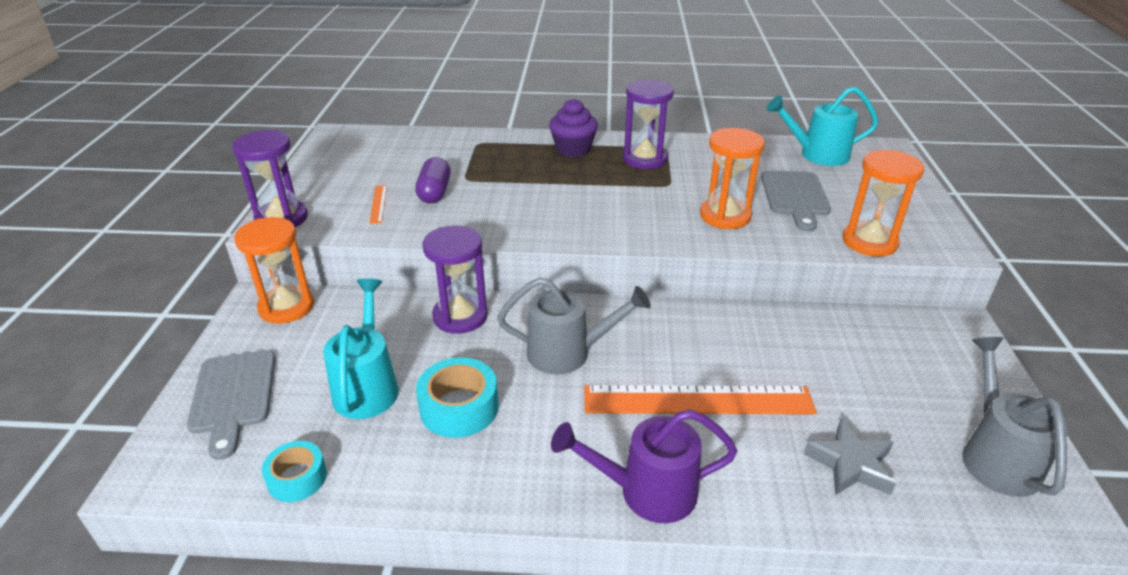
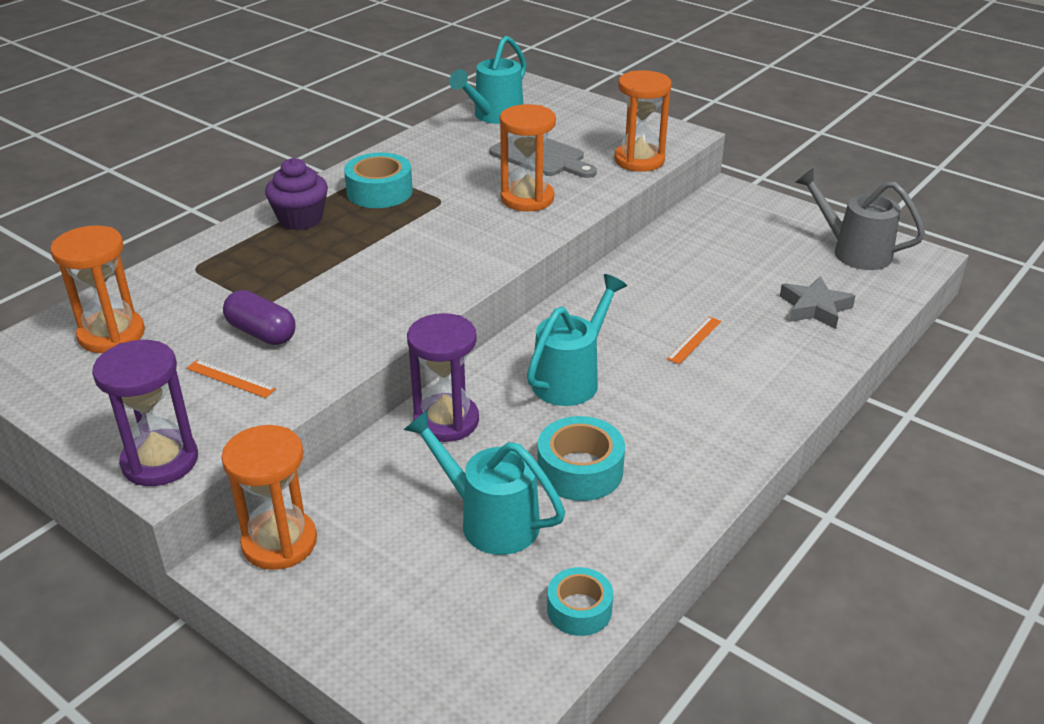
camera: 55 degrees left, 0 degrees up
(233, 396) = (403, 629): grey cutting board -> none
(386, 151) = (112, 334): none -> orange hourglass
(568, 353) = (571, 378): grey watering can -> turquoise watering can
(644, 159) = (379, 192): purple hourglass -> turquoise tape
(646, 491) = (765, 409): purple watering can -> none
(697, 400) = (694, 340): orange ruler -> orange ruler, size x0.41

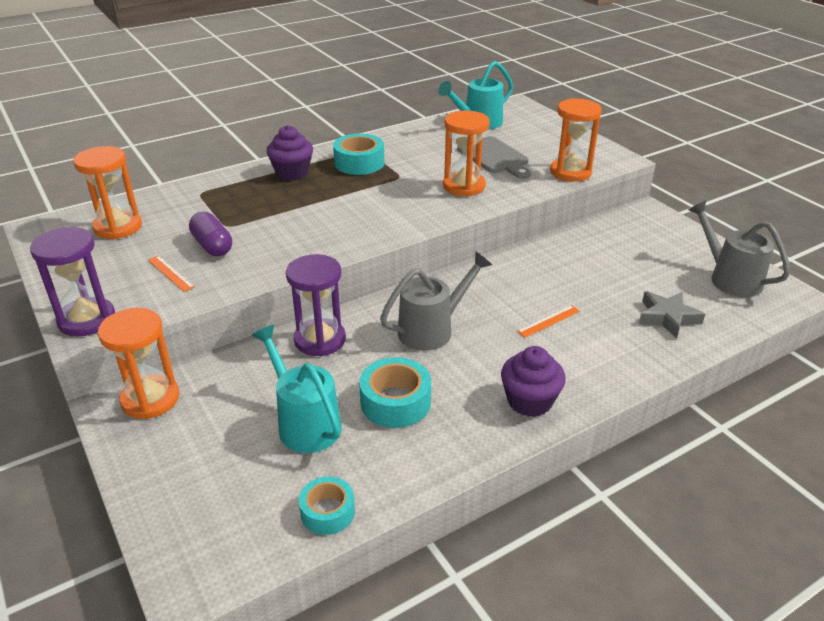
camera: 20 degrees right, 0 degrees up
(571, 378) = (432, 329): turquoise watering can -> grey watering can
(724, 433) = (529, 401): none -> purple cupcake

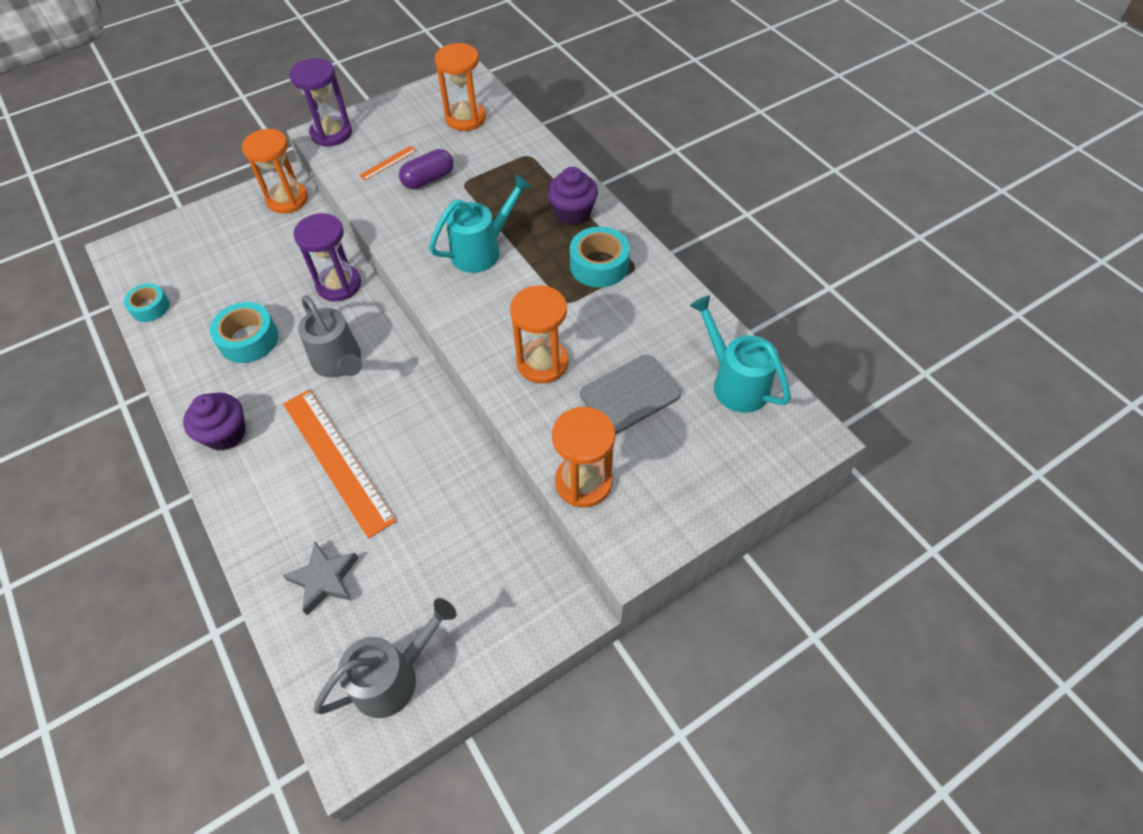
camera: 90 degrees right, 20 degrees up
(304, 422) = (240, 286): turquoise watering can -> turquoise watering can (482, 250)
(549, 321) = (337, 460): orange ruler -> orange ruler, size x2.45

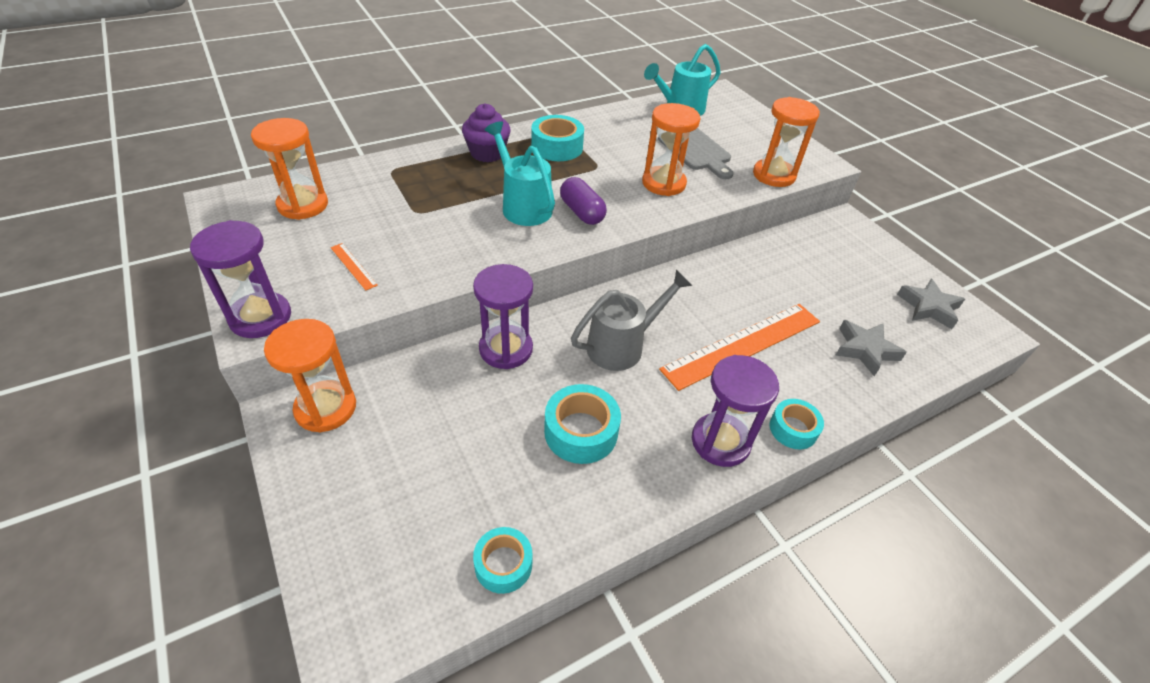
camera: 90 degrees left, 10 degrees down
(225, 434) = (720, 441): purple cupcake -> purple hourglass
(231, 492) = (793, 429): none -> turquoise tape
(394, 676) = (928, 307): grey watering can -> grey star
(428, 179) = (399, 236): purple capsule -> purple capsule (582, 212)

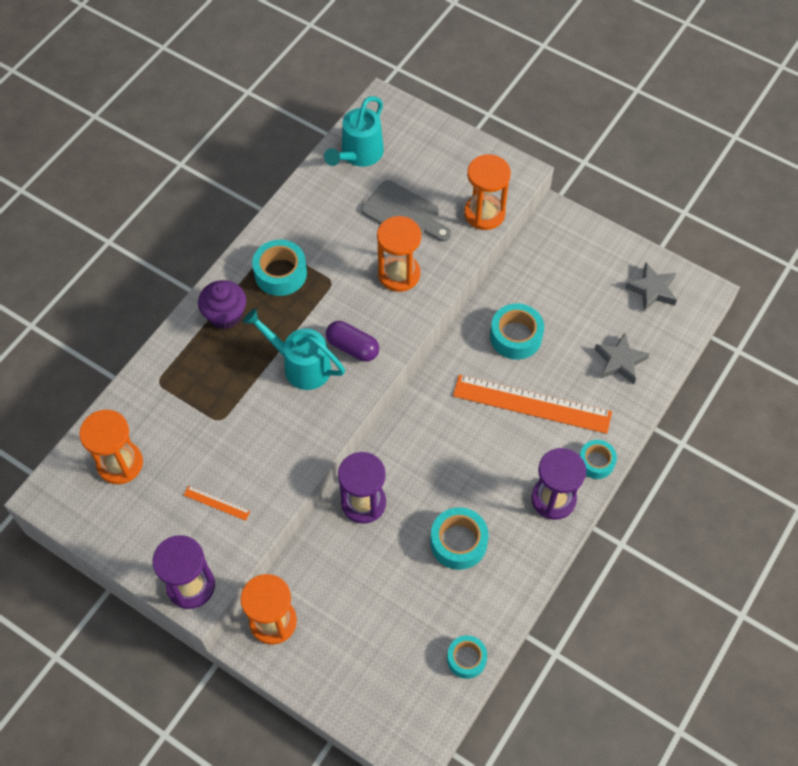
camera: 25 degrees left, 15 degrees up
(623, 346) = (446, 452): grey watering can -> none
(743, 345) = (532, 404): orange ruler -> orange ruler turned 75 degrees clockwise
(756, 286) = (516, 336): none -> turquoise tape

